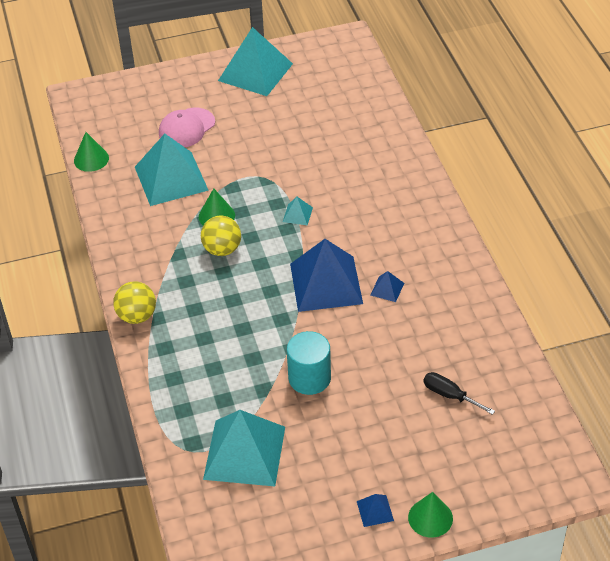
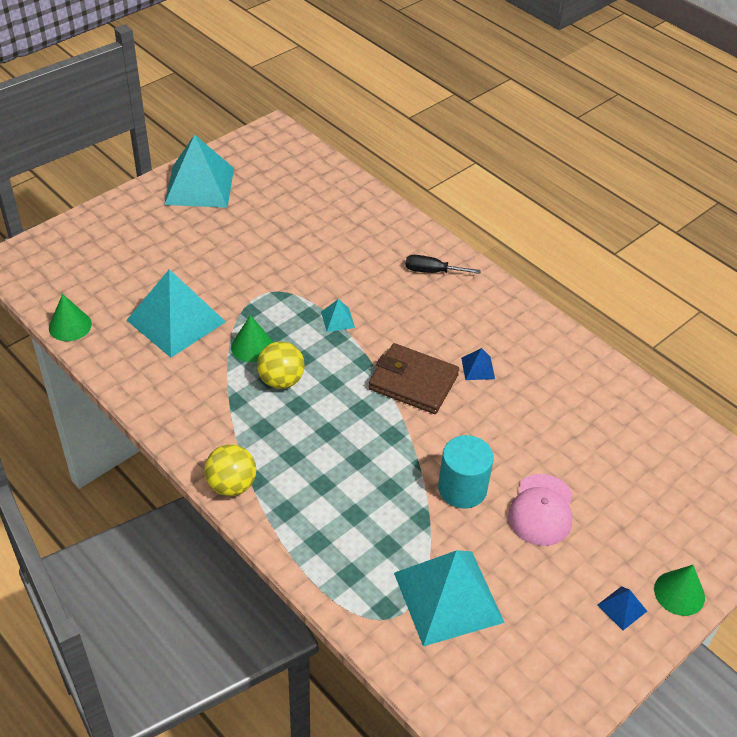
camera: 30 degrees left, 0 degrees up
(186, 128) = (160, 263): pink cap -> pink cap (541, 510)
(326, 283) = (413, 382): blue pyramid -> brown wallet
(450, 395) = (610, 457): black screwdriver -> black screwdriver (432, 271)

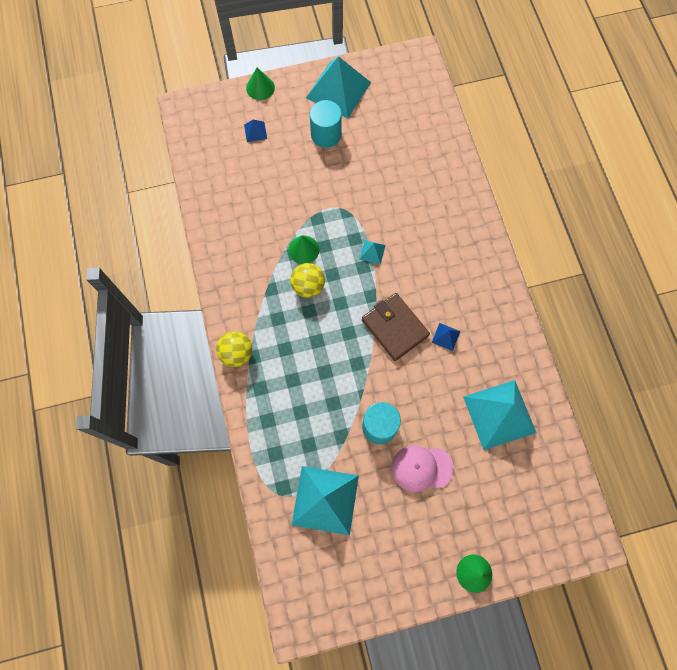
camera: 30 degrees right, 25 degrees up
(70, 326) = (196, 180): green cone -> green cone (260, 87)
(176, 321) = (265, 206): turquoise pyramid -> turquoise pyramid (499, 414)
(210, 230) = (326, 134): none -> turquoise cylinder
(432, 271) = (462, 238): black screwdriver -> none
(541, 510) = (421, 468): pink cap -> pink cap turned 45 degrees clockwise
(622, 608) = (430, 564): blue pyramid -> blue pyramid (255, 131)

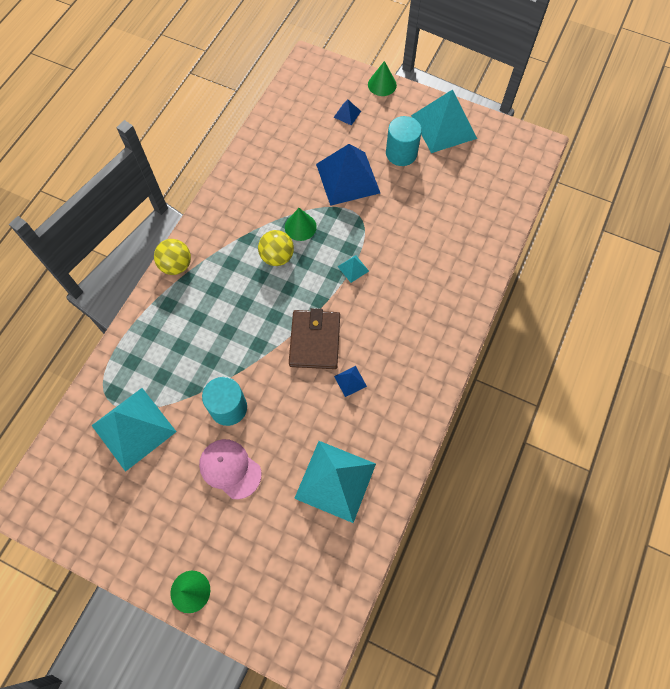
camera: 40 degrees right, 5 degrees down
(304, 184) = (348, 178): none -> blue pyramid

